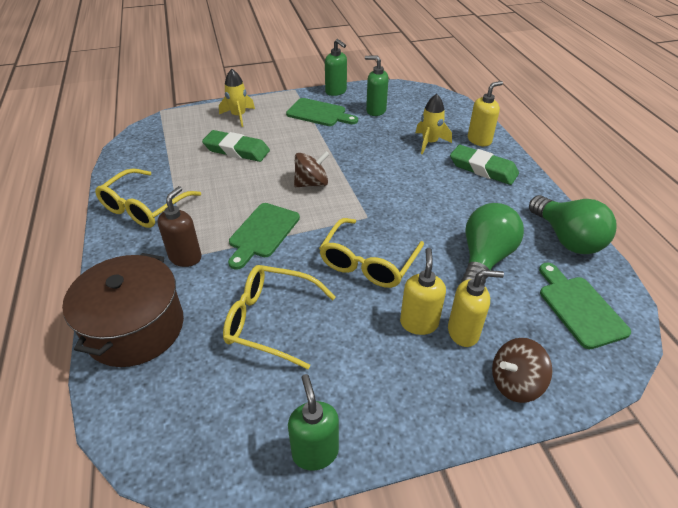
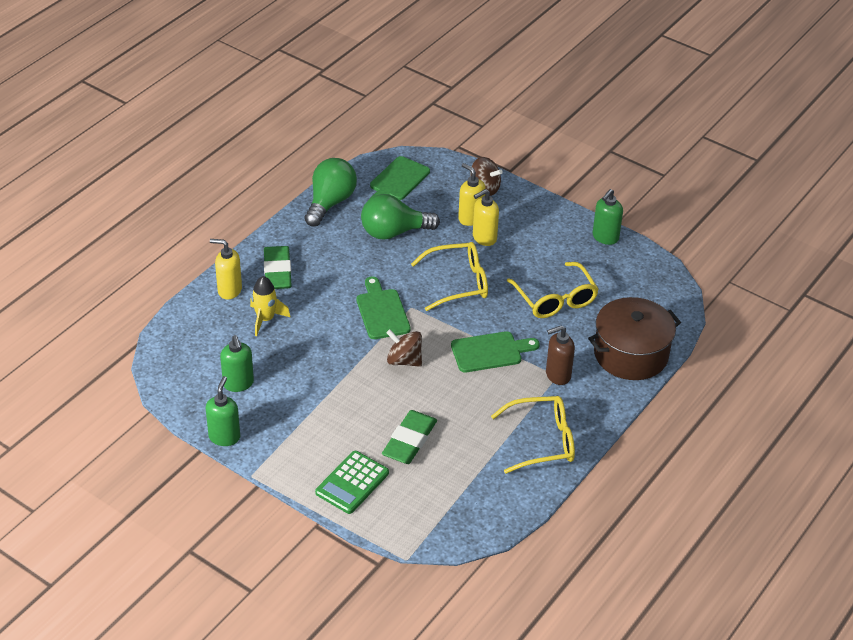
camera: 130 degrees left, 0 degrees up
(236, 150) = (409, 441): green eraser -> green eraser turned 45 degrees clockwise
(238, 116) = (352, 483): yellow rocket -> green calculator
(319, 113) = (285, 423): green cutting board -> green cutting board (381, 312)

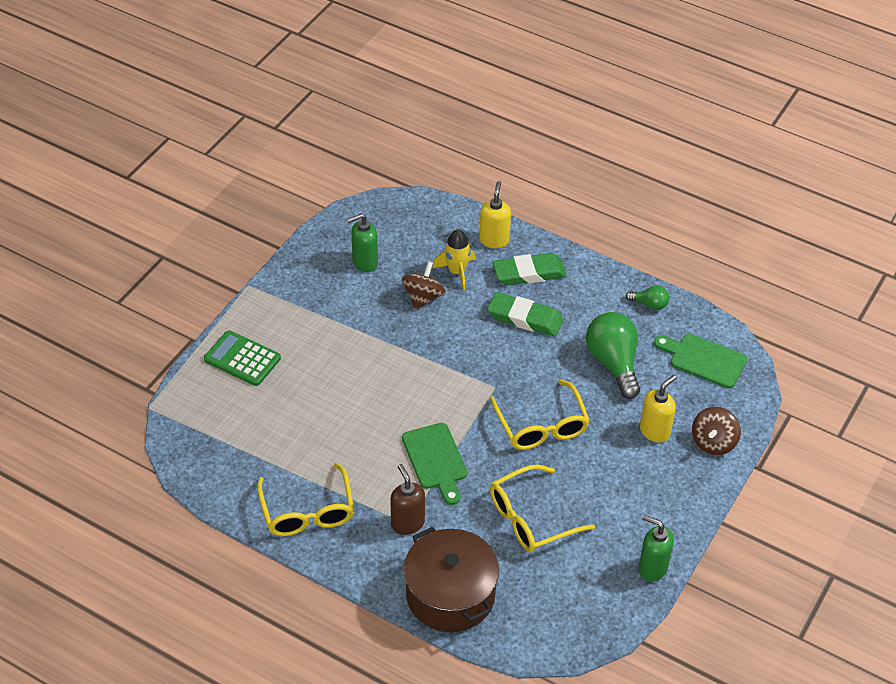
camera: 85 degrees right, 5 degrees up
(224, 437) = (295, 261): green soap dispenser -> none
(330, 203) = (649, 304): green light bulb -> green light bulb, size x0.50
(381, 312) = (483, 362): green cutting board -> none
(404, 360) = (413, 386): brown spinning top -> brown spinning top (423, 297)
(409, 441) = (300, 399): green eraser -> green eraser (525, 318)
(484, 238) = (623, 446): yellow soap dispenser -> none

